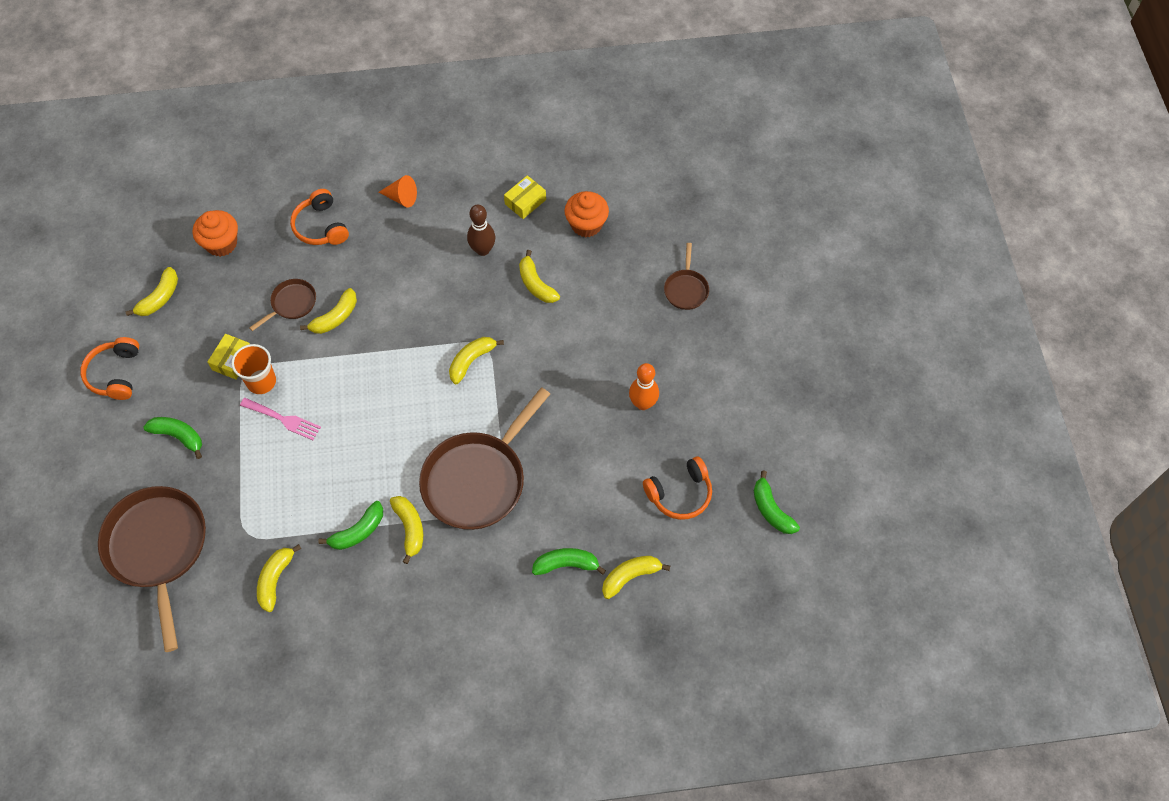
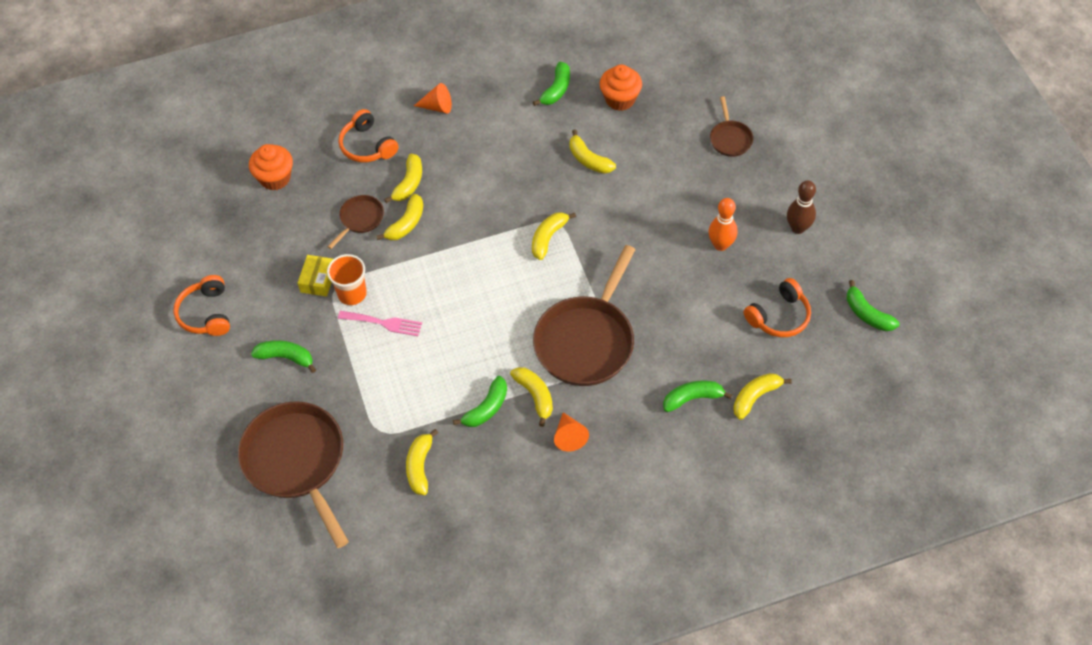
camera: 10 degrees left, 5 degrees down
(160, 298) = (229, 237): yellow banana -> yellow banana (409, 183)
(431, 579) = (569, 436): none -> orange cone
(482, 250) = (529, 139): brown bowling pin -> brown bowling pin (798, 228)
(525, 202) = (556, 90): yellow box -> green banana

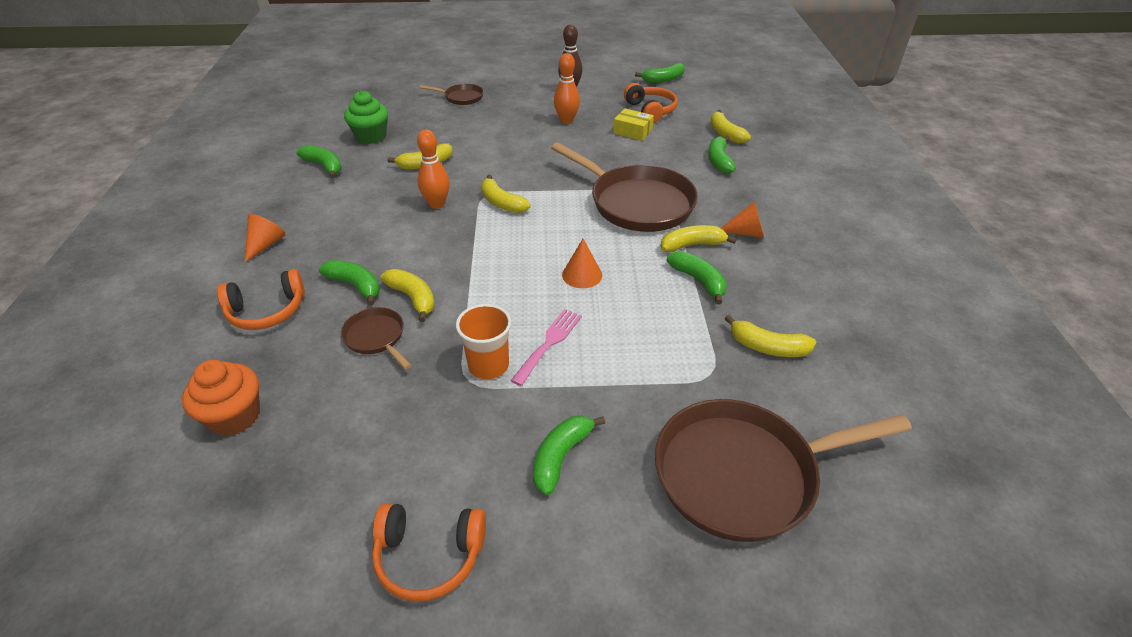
camera: 75 degrees left, 15 degrees down
(318, 280) = (447, 397): yellow box -> yellow box (632, 131)
(409, 183) = (355, 285): yellow banana -> green banana
(467, 324) = (582, 275): none -> orange cone
(529, 192) = (437, 204): none -> orange bowling pin
(620, 99) = (371, 136): orange cupcake -> green cupcake

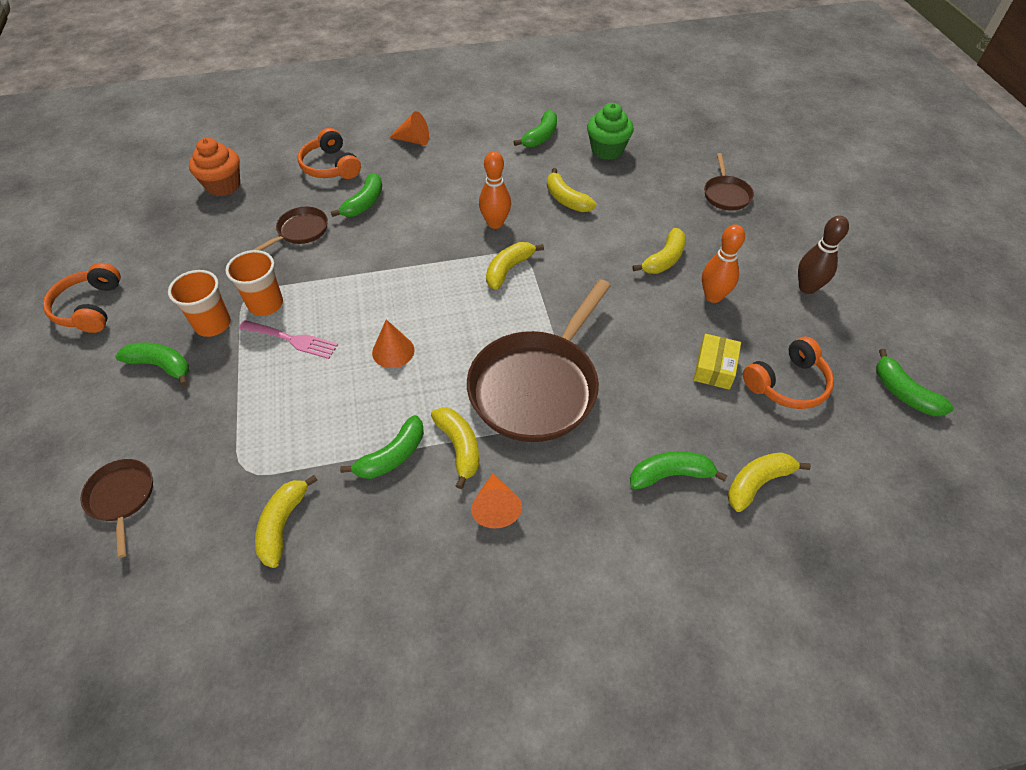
camera: 80 degrees right, 10 degrees up
(413, 298) = (350, 240): yellow banana -> yellow banana (664, 259)
(506, 411) = (213, 324): none -> orange cup
(743, 474) = (122, 498): brown pan -> brown pan, size x0.47

